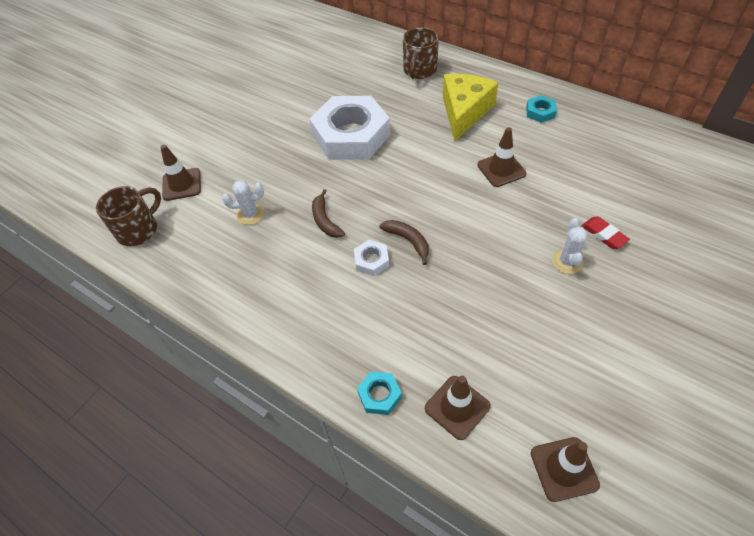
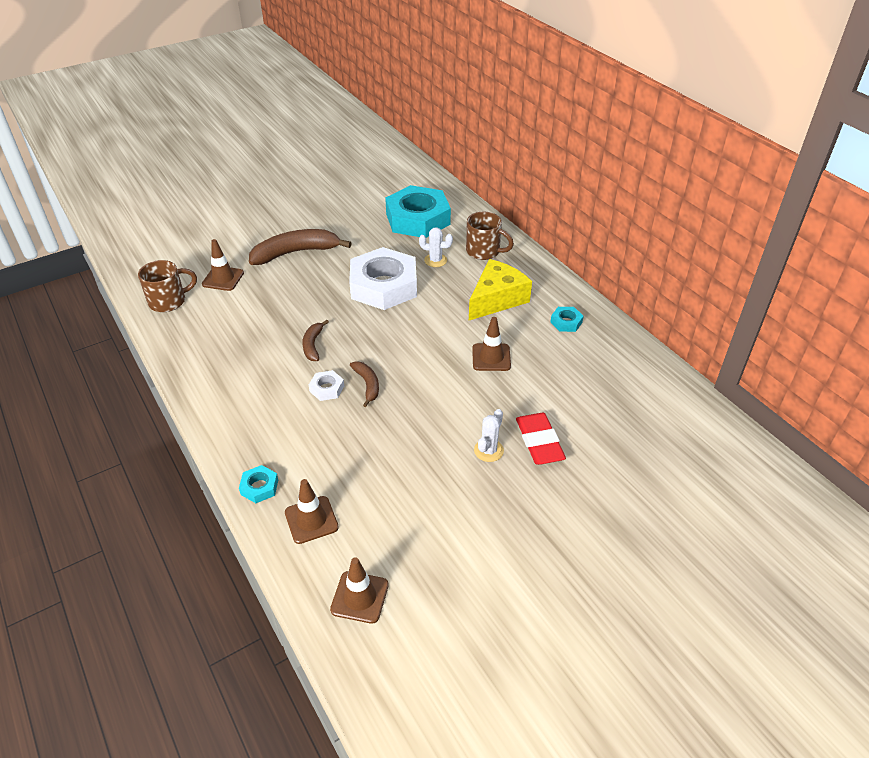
camera: 20 degrees right, 10 degrees down
(239, 131) = (295, 253): none -> brown banana
(250, 214) = (258, 319): white cactus -> white cactus (435, 260)
(335, 59) = (418, 219): none -> turquoise nut
(419, 70) = (484, 251): brown mug -> brown mug turned 105 degrees counterclockwise
(604, 234) = (539, 442): red eraser -> red eraser, size x1.62

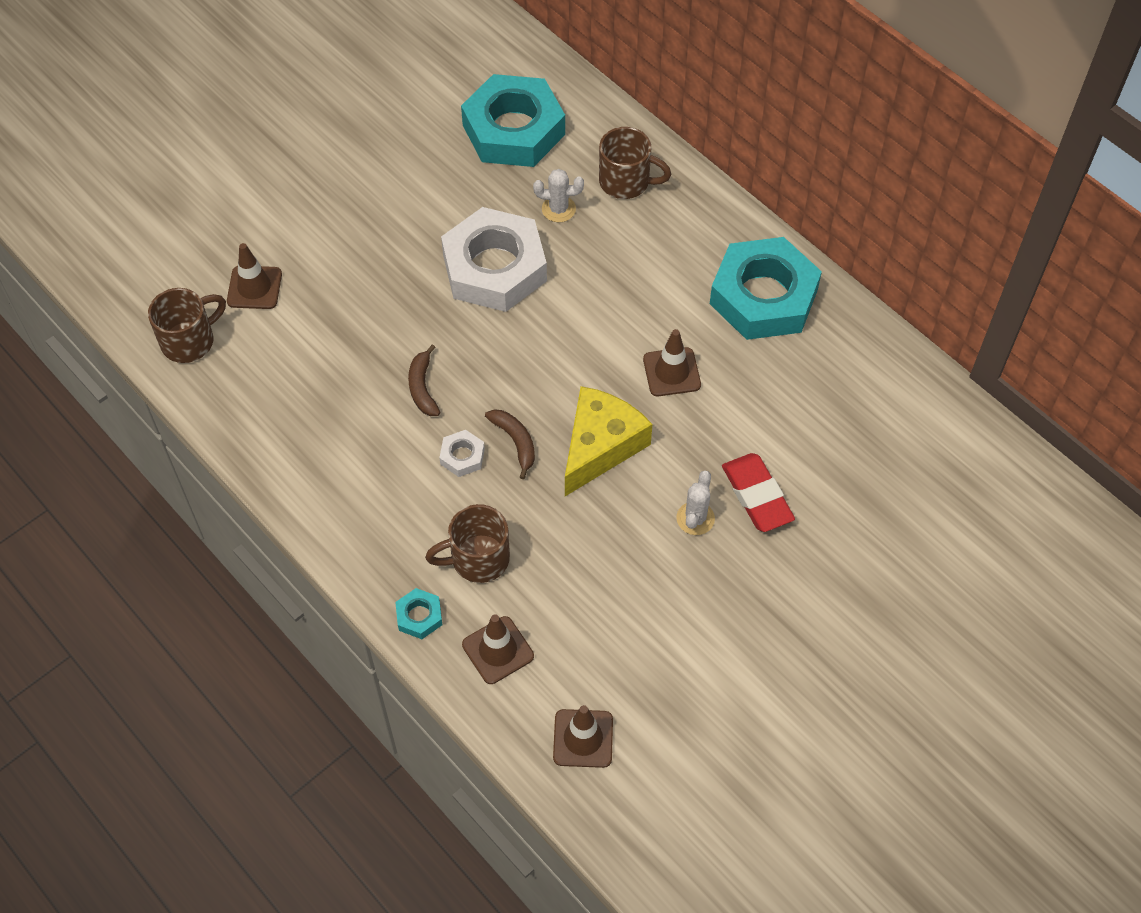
camera: 10 degrees left, 15 degrees up
(295, 253) = (347, 223): brown banana -> none
(316, 455) = (478, 559): none -> brown mug
(496, 299) = (660, 269): yellow cheese -> yellow cheese (600, 446)
(566, 322) = (763, 297): turquoise nut -> turquoise nut, size x2.47

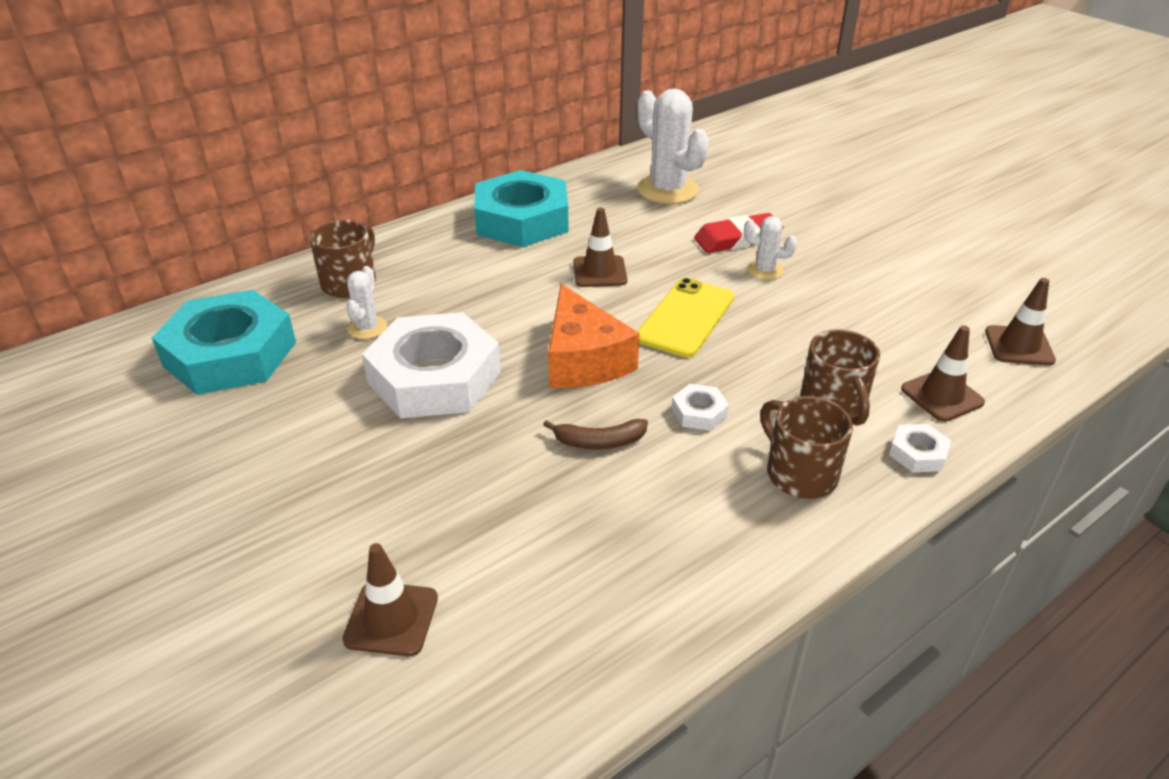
camera: 85 degrees left, 20 degrees down
(189, 341) = (476, 710): brown mug -> brown mug (799, 473)
(419, 616) = (918, 453): turquoise nut -> white nut
(515, 442) = (679, 372): brown banana -> none
(528, 369) = (583, 359): none -> orange cheese
(600, 446) = (685, 318): yellow cheese -> yellow phone
(859, 428) = (667, 190): none -> white cactus

